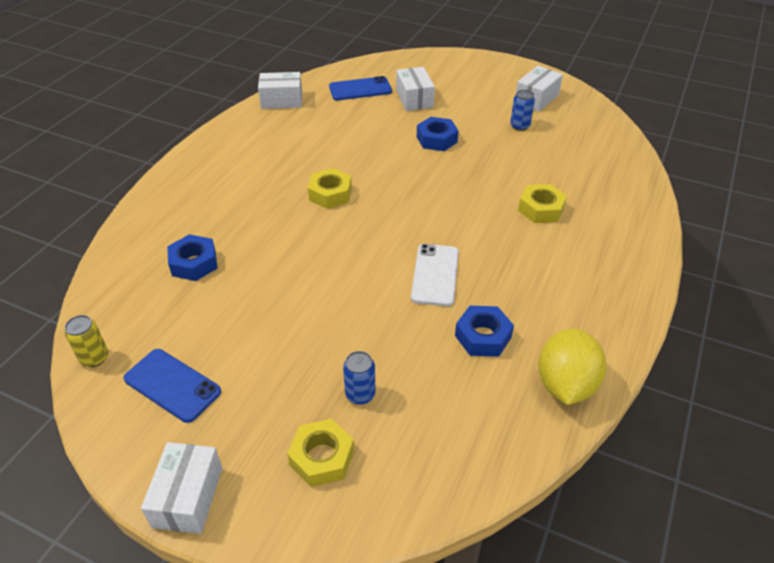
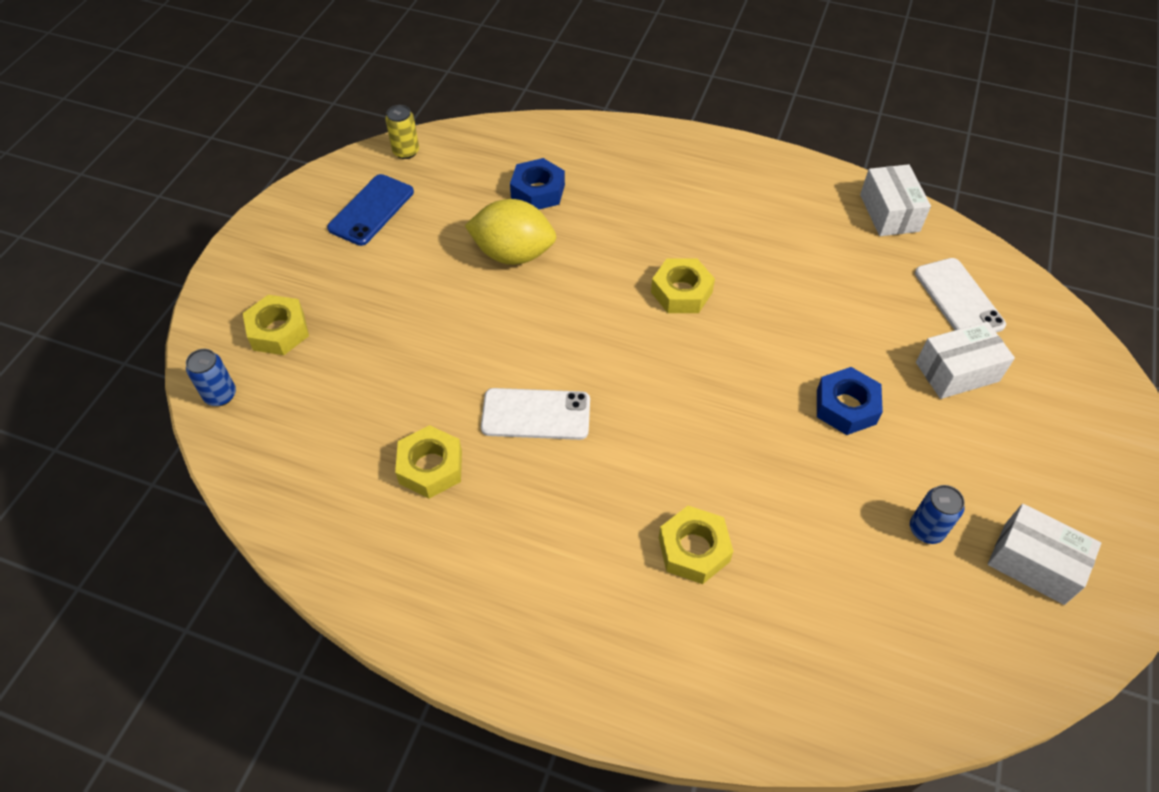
camera: 85 degrees right, 10 degrees up
(188, 497) = (251, 245): white box -> none
(360, 89) = (958, 299): blue phone -> white phone
(360, 394) = (351, 354): blue can -> blue can (220, 395)
(483, 336) = (431, 467): blue nut -> yellow nut
(565, 384) = (352, 555): yellow lemon -> yellow lemon (513, 254)

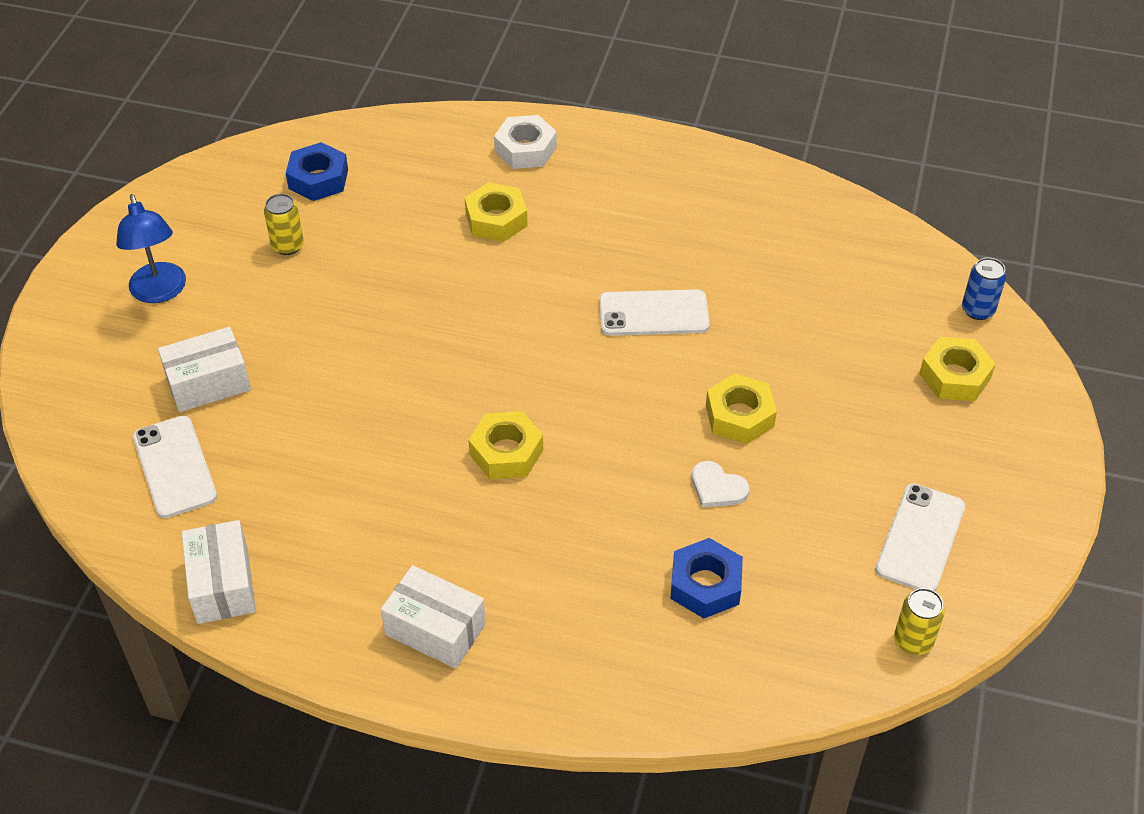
camera: 175 degrees right, 5 degrees down
(371, 210) = (920, 538): blue phone -> white phone
(431, 467) = (743, 263): yellow nut -> yellow nut (739, 416)
(513, 254) = (717, 488): yellow lemon -> white heart
(657, 666) = (525, 149): none -> white nut
(846, 407) = (337, 341): blue nut -> blue nut (318, 179)
(926, 529) = (287, 246): blue can -> yellow can
(1033, 563) = (201, 228): white box -> white box (435, 629)
(1045, 477) = (160, 292): none -> blue lamp

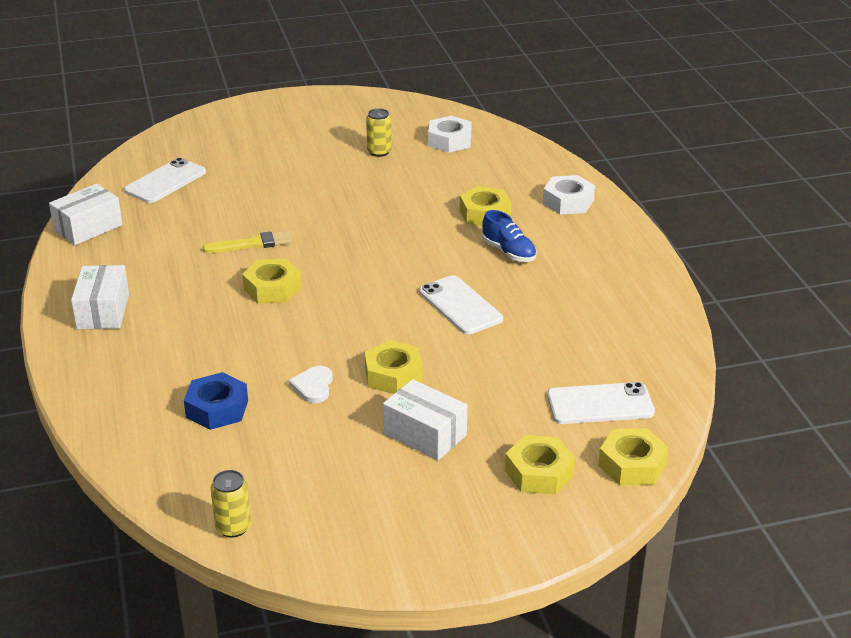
camera: 60 degrees right, 15 degrees down
(160, 292) = (298, 128): blue lamp -> none
(208, 383) = (239, 168): white box -> white box (425, 434)
(318, 179) = (449, 141): blue nut -> white nut
(397, 435) = (252, 244): none -> yellow brush
(583, 235) = (508, 252): none -> blue shoe
(920, 538) = (342, 502): white phone -> white phone (600, 404)
(977, 310) = (632, 464): blue can -> yellow nut

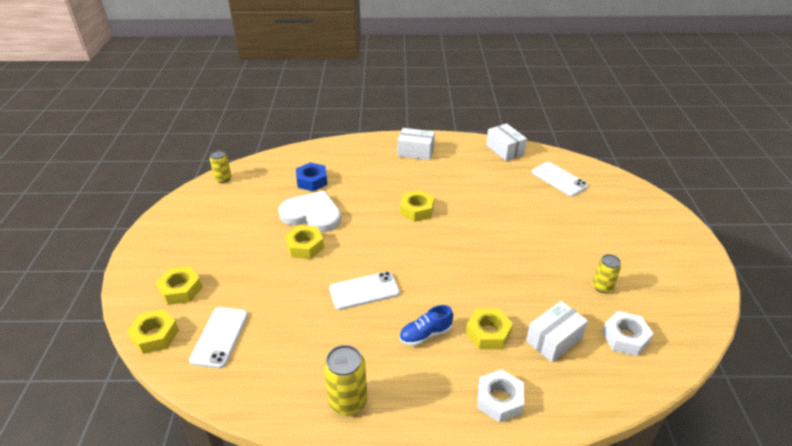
camera: 105 degrees right, 5 degrees up
(252, 244) = (471, 207): yellow brush -> none
(313, 386) = (312, 214): white heart -> white heart, size x2.15
(425, 434) = (244, 249): white box -> white box (554, 339)
(627, 287) = (348, 401): none -> yellow can

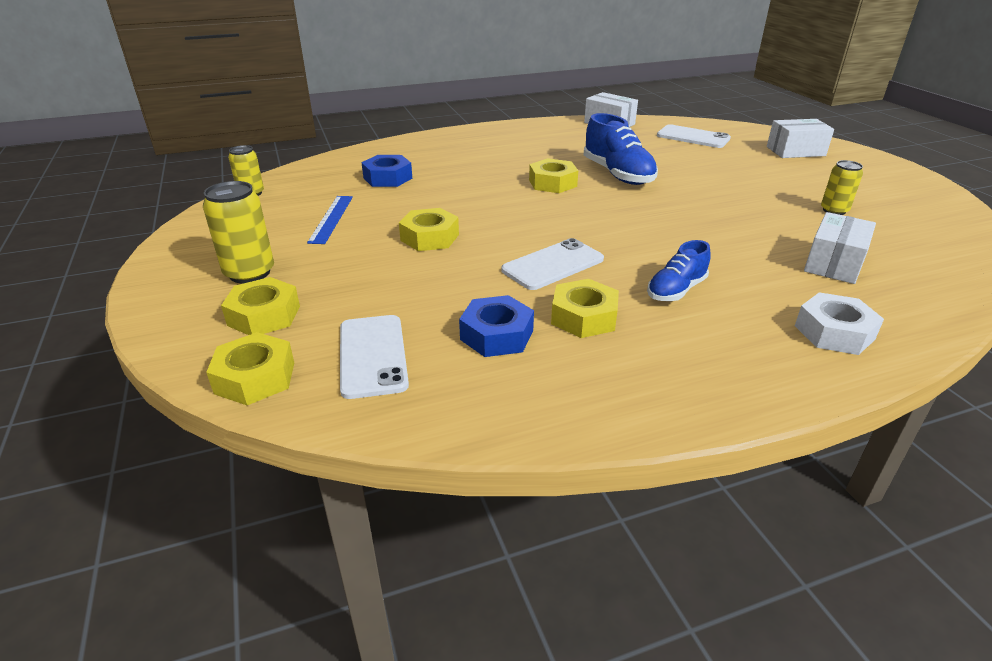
camera: 20 degrees left, 5 degrees down
(257, 214) = (331, 219): none -> blue ruler
(294, 341) = (497, 335): none -> blue nut
(312, 214) = (414, 207): white heart -> none
(348, 401) = (637, 382): yellow can -> yellow can (249, 273)
(415, 151) = (504, 137): white box -> white box (795, 151)
(469, 210) = (617, 174): none -> blue shoe
(488, 333) = (752, 273): yellow nut -> yellow nut (584, 317)
(625, 337) = (906, 246): white nut -> none

